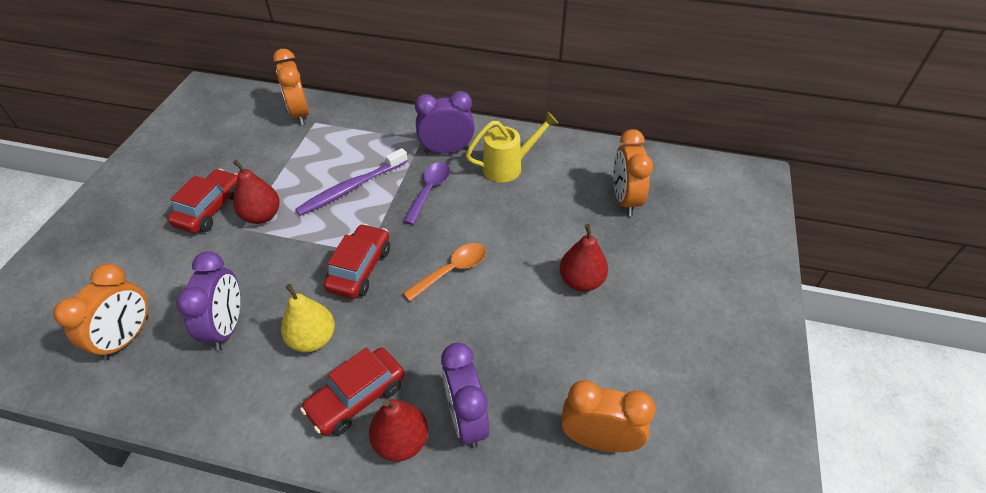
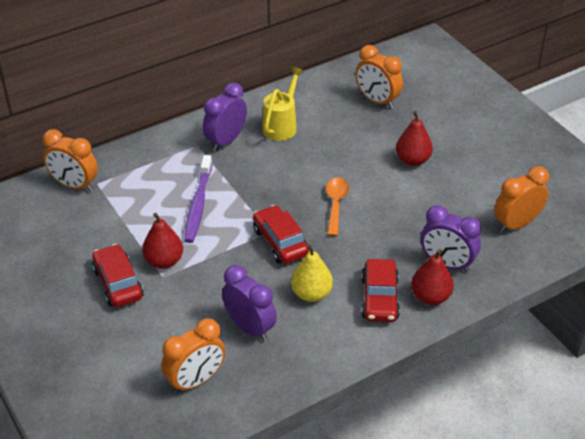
camera: 45 degrees left, 5 degrees down
(127, 338) = (196, 381): orange clock -> orange clock turned 75 degrees clockwise
(429, 190) = (253, 172): purple spoon -> none

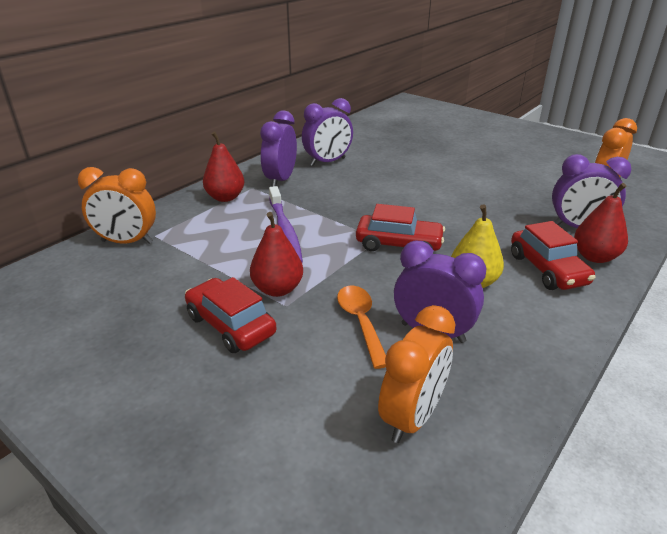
camera: 20 degrees left, 10 degrees down
(280, 242) = (399, 244): red car -> red car turned 150 degrees clockwise
(281, 125) = (327, 162): yellow watering can -> purple clock
(335, 204) = (428, 205): orange spoon -> orange spoon (360, 322)
(377, 101) = (399, 135): orange clock -> none
(412, 160) = (467, 164): red pear -> red pear (225, 197)

